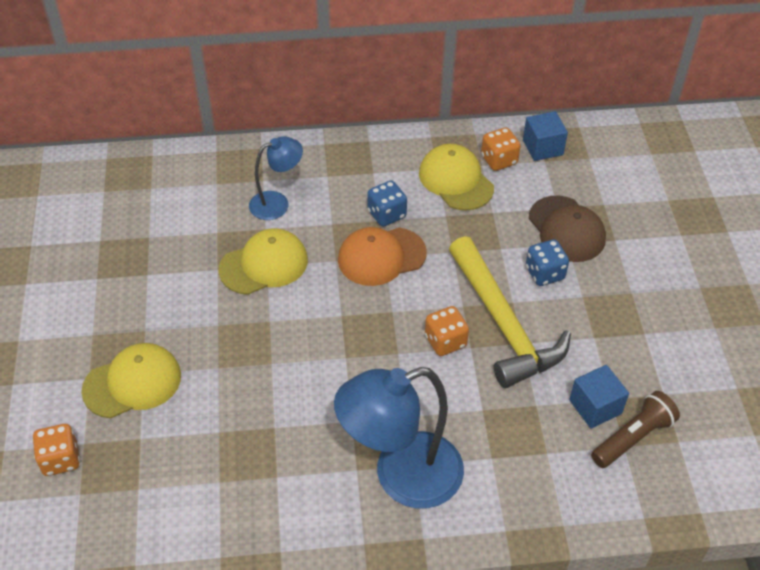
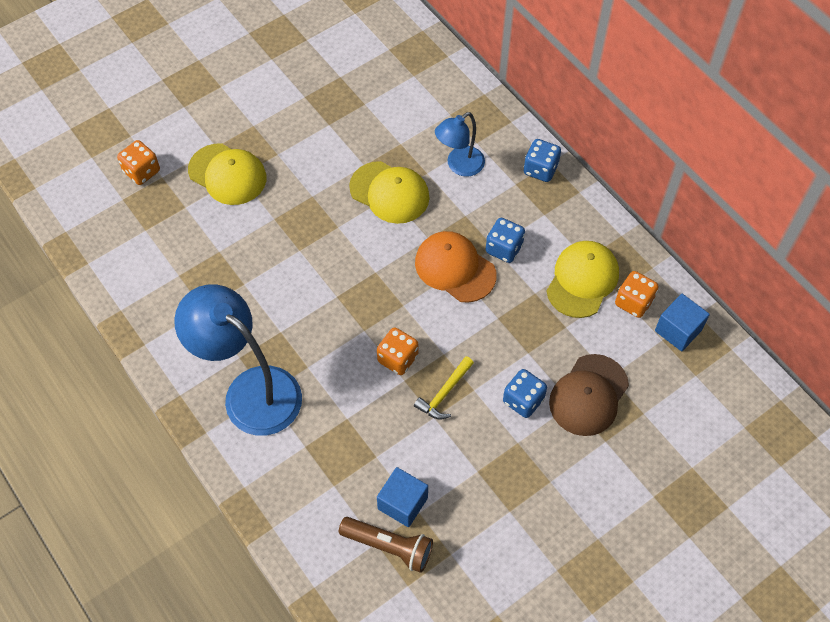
camera: 60 degrees right, 10 degrees up
(277, 203) = (459, 166): blue lamp -> blue lamp turned 105 degrees clockwise
(326, 153) = (540, 169): none -> blue dice
(503, 324) = (444, 393): yellow hammer -> yellow hammer, size x0.44

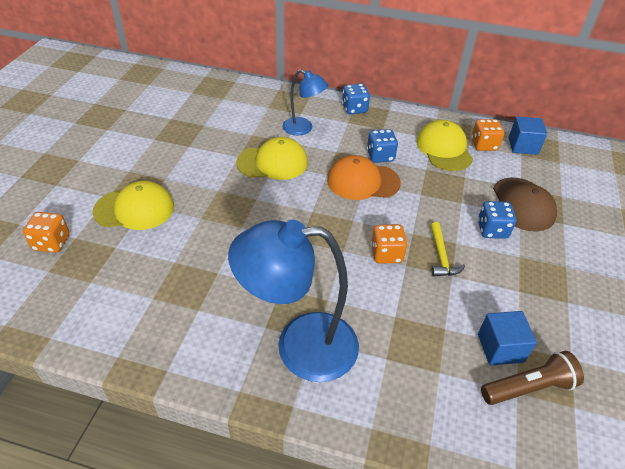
camera: 40 degrees left, 15 degrees down
(459, 166) = (303, 128): blue lamp -> blue lamp turned 75 degrees counterclockwise

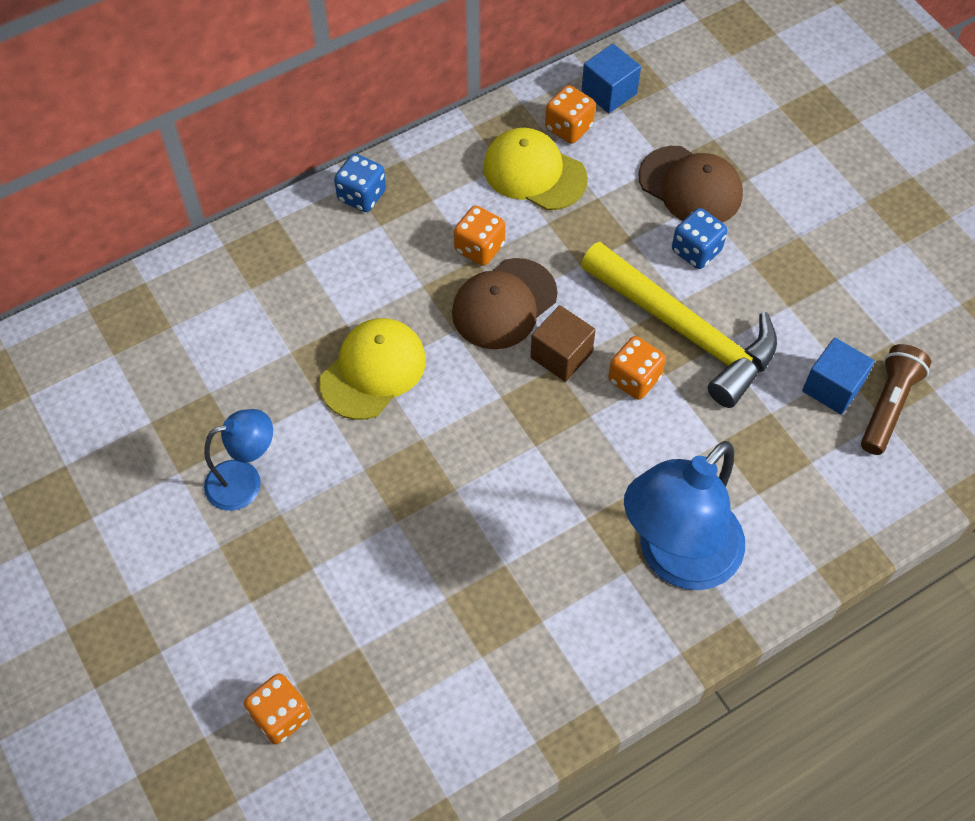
camera: 45 degrees left, 15 degrees up
(134, 209) = (307, 585): yellow cap -> none
(303, 128) = (341, 284): blue lamp -> blue lamp (245, 481)
(362, 218) = (561, 355): none -> brown cube
(363, 181) = (504, 304): orange cap -> brown cap
(380, 156) = (479, 248): blue dice -> orange dice
(441, 256) = (685, 331): yellow hammer -> yellow hammer, size x2.29

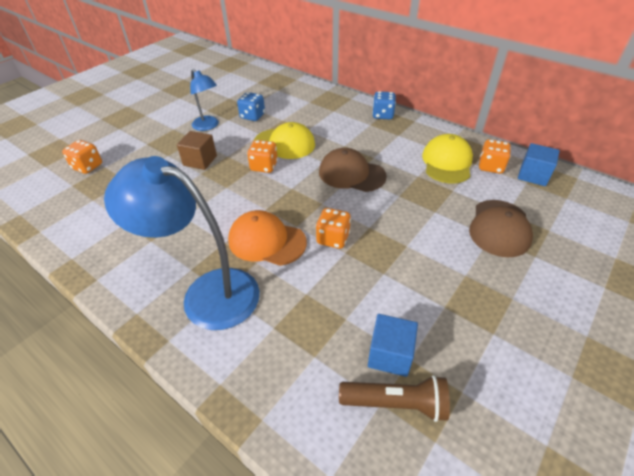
camera: 70 degrees right, 15 degrees down
(479, 248) = (381, 157): orange dice -> orange dice (264, 166)
(561, 355) = (331, 203): brown cube -> brown cube (200, 160)
(606, 462) = (267, 241): none -> orange cap
(685, 331) = (383, 253): yellow hammer -> none
(696, 251) = (451, 243): blue dice -> blue dice (252, 116)

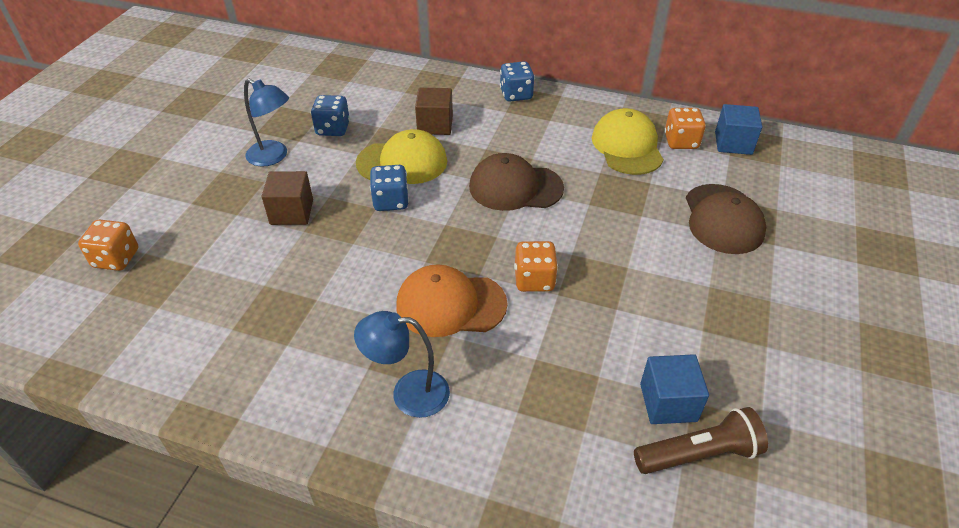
camera: 20 degrees left, 0 degrees up
(207, 293) = (408, 393): blue lamp -> blue lamp, size x0.55
(264, 166) = (391, 201): orange dice -> blue dice
(318, 125) = (435, 125): none -> brown cube

